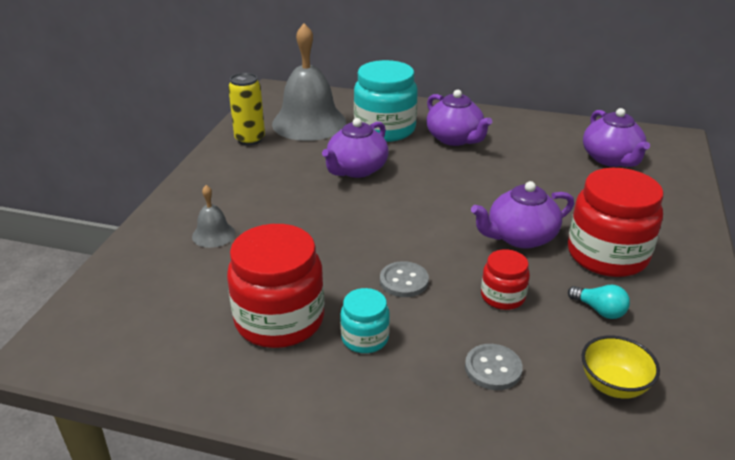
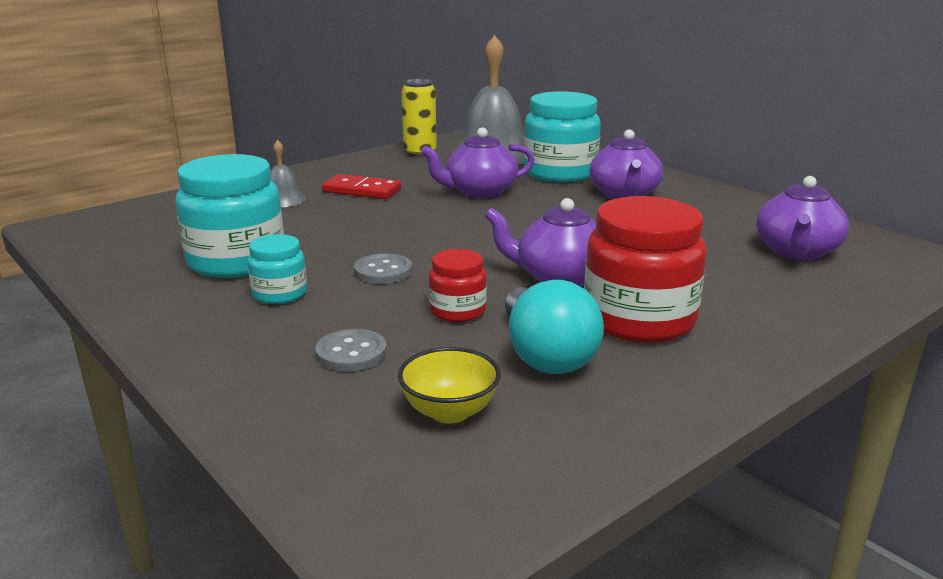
camera: 35 degrees right, 10 degrees down
(264, 200) = (362, 190): none -> red domino
(279, 320) = (236, 261): red jar -> turquoise jar
(599, 310) = (545, 355): turquoise light bulb -> turquoise light bulb, size x1.94

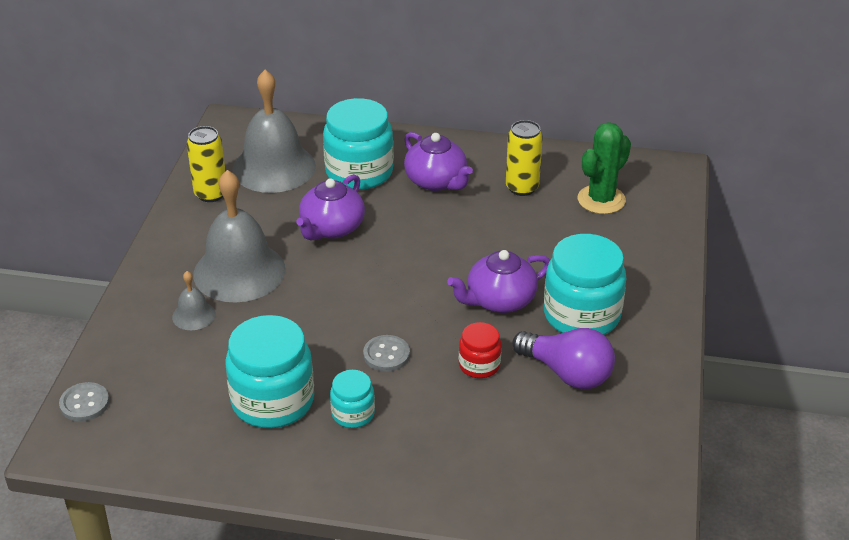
camera: 40 degrees left, 15 degrees up
(351, 353) = (467, 434): grey button -> grey button (84, 403)
(362, 190) = (239, 271): red domino -> grey bell
(449, 412) = (570, 442): yellow bowl -> none
(545, 355) = (567, 373): turquoise light bulb -> purple light bulb
(639, 319) = (581, 315): red jar -> turquoise jar
(710, 220) = (522, 188): none -> yellow can
(796, 252) = (601, 200): purple teapot -> green cactus

